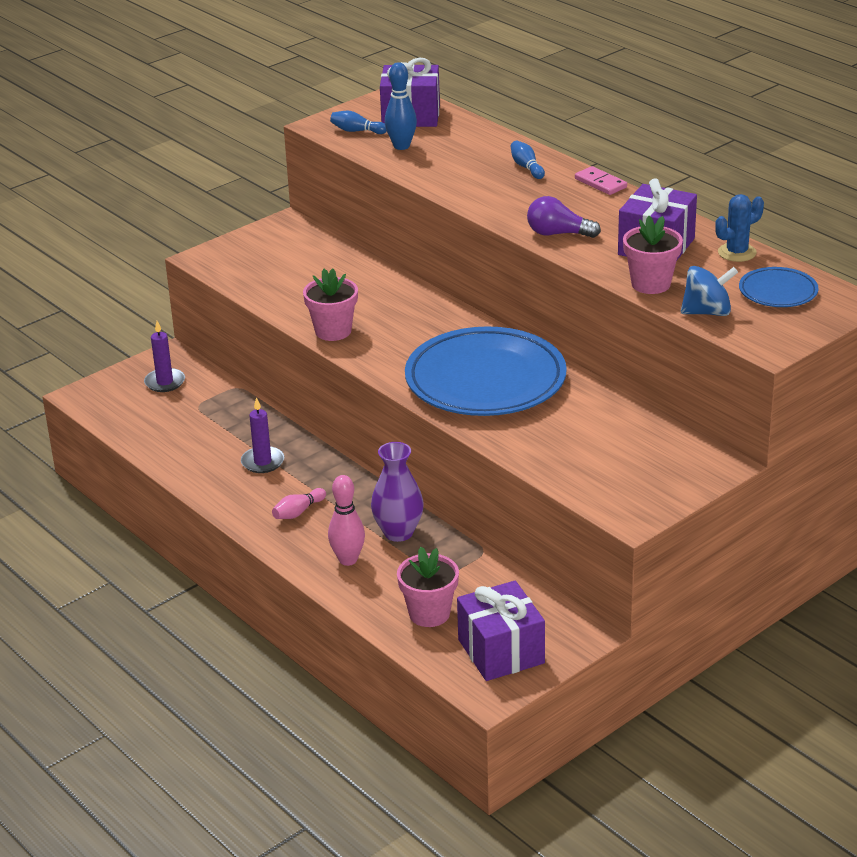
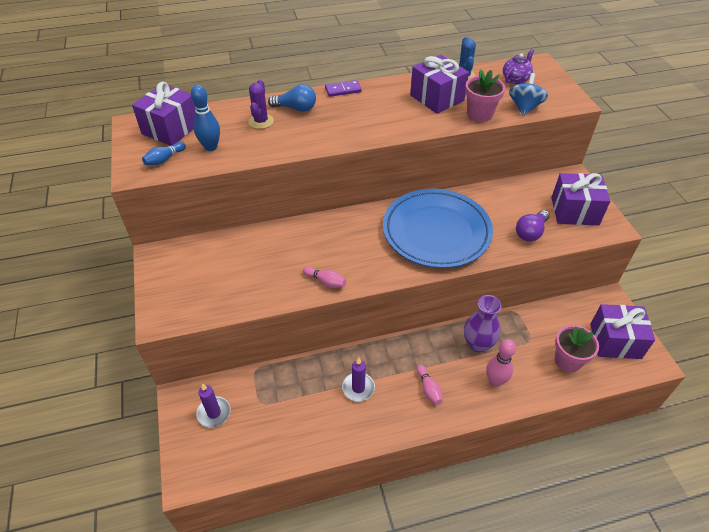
camera: 65 degrees left, 15 degrees up
(333, 331) = (326, 282): pink flower pot -> pink bowling pin
(478, 156) = (261, 121): none -> purple cactus
(526, 167) = (296, 108): blue bowling pin -> blue light bulb
(558, 234) = (393, 125): purple light bulb -> purple light bulb (530, 232)
(600, 183) = (343, 90): pink domino -> purple domino
(636, 479) = (574, 211): none -> purple gift
(778, 292) = (516, 79): blue plate -> purple teapot

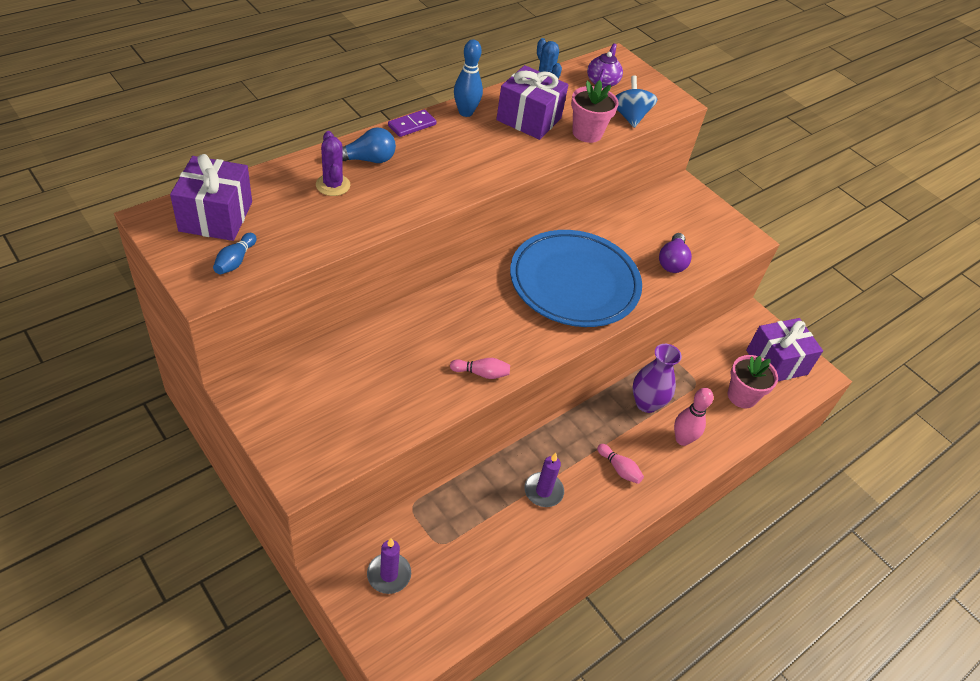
camera: 30 degrees left, 0 degrees up
(211, 147) = (288, 232): blue bowling pin -> blue bowling pin (465, 112)
(574, 211) = (704, 227): purple gift -> none

